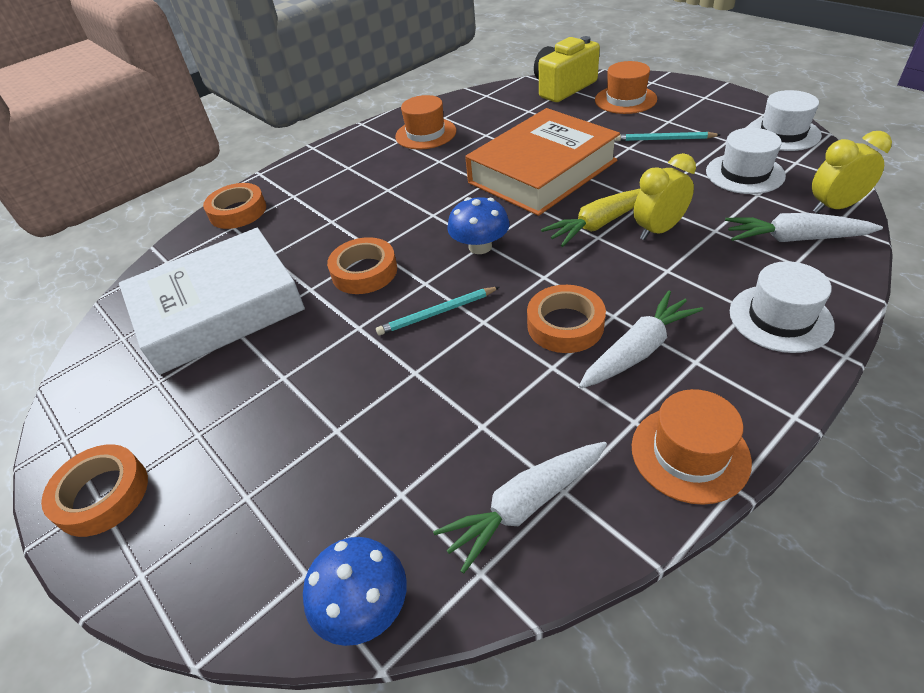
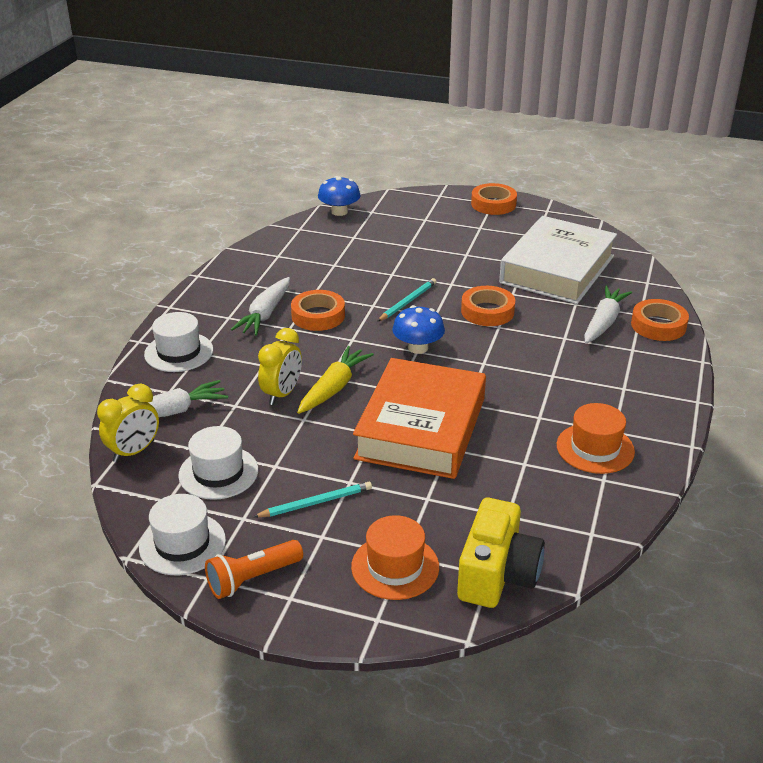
camera: 145 degrees right, 10 degrees down
(526, 505) = (293, 248): white carrot -> white carrot (603, 322)
(689, 453) = (222, 281): orange hat -> none
(729, 108) = (252, 578): none -> orange flashlight

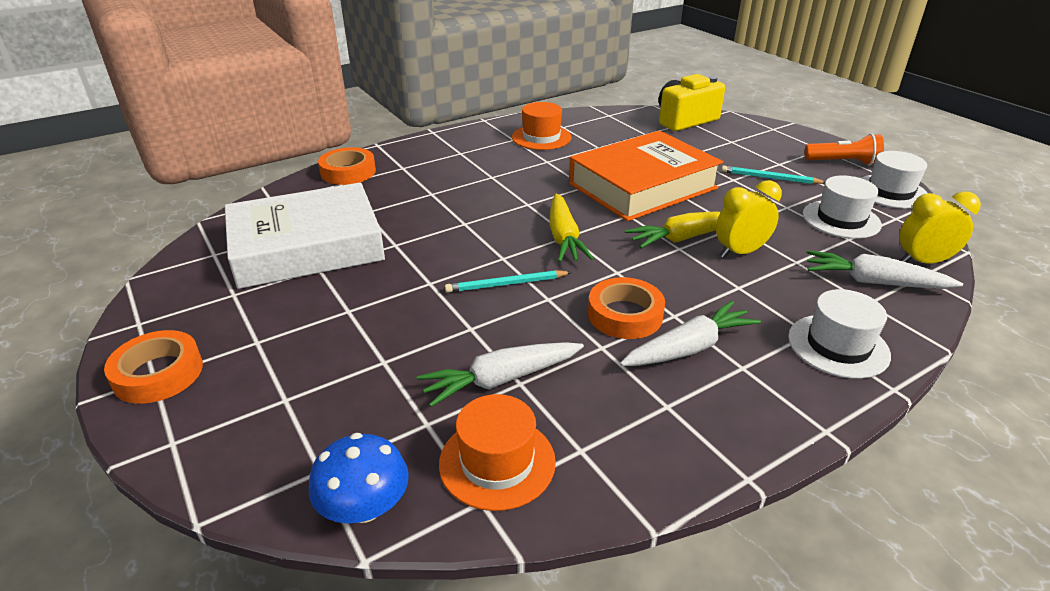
camera: 140 degrees left, 0 degrees up
(395, 567) = (742, 139): orange hat -> orange hat (497, 462)
(418, 348) = (564, 237): blue mushroom -> yellow carrot
(487, 311) = (449, 239): orange tape -> none
(603, 322) = (379, 190): white carrot -> white carrot (502, 380)

